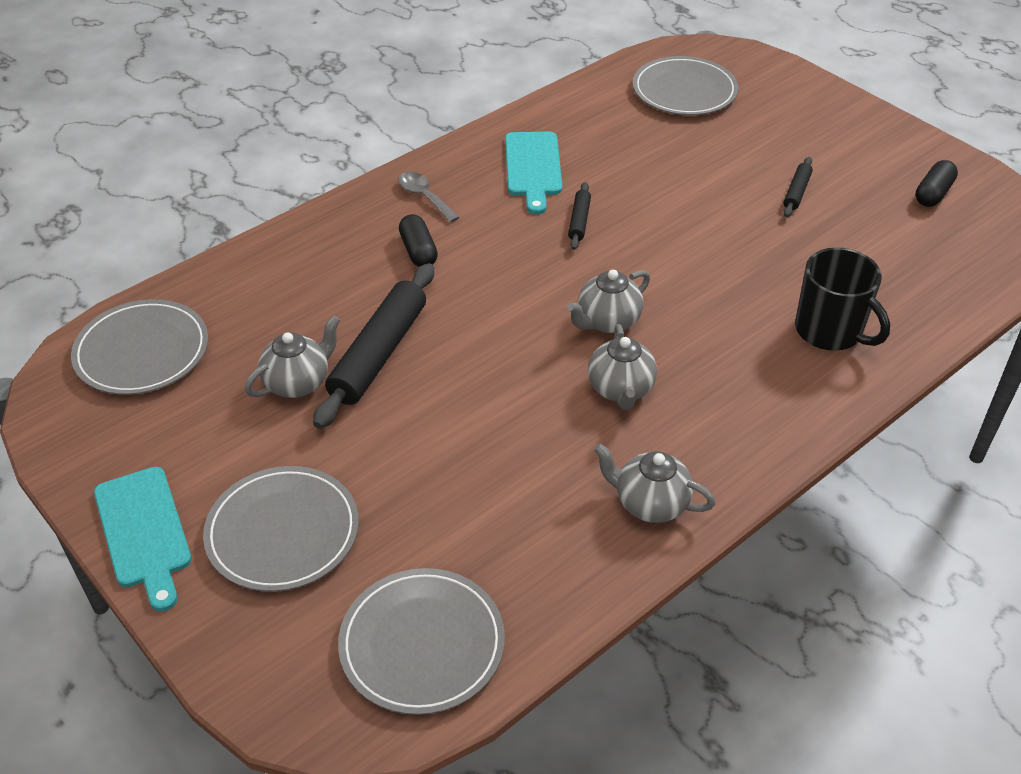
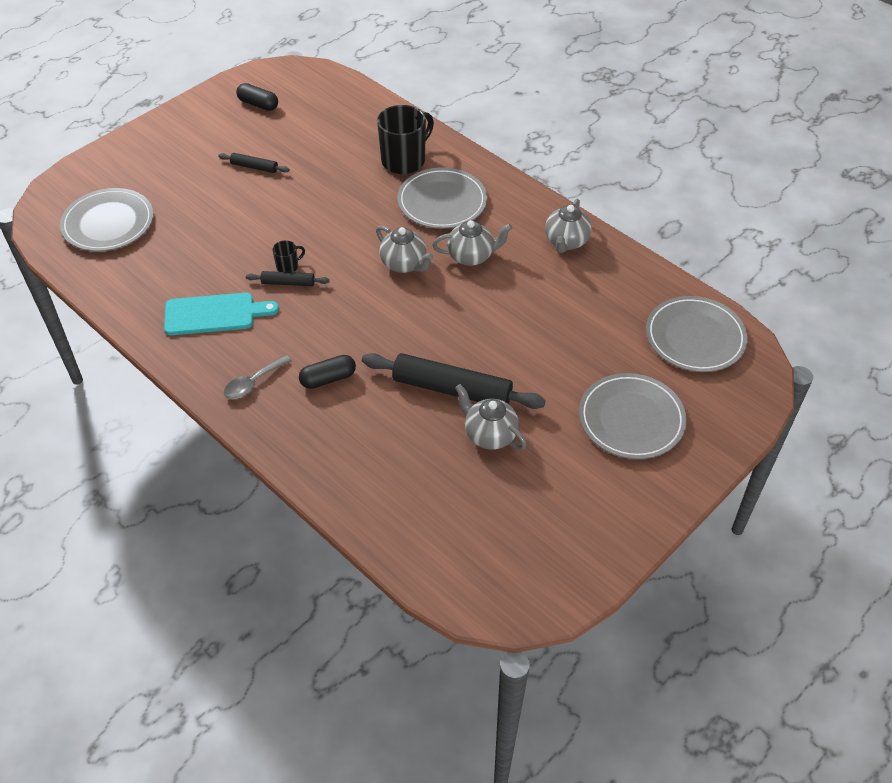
camera: 95 degrees left, 5 degrees up
(142, 351) = (468, 551): grey plate -> grey plate (442, 202)
(144, 532) = (651, 500): turquoise cutting board -> none
(608, 221) = (288, 266): none -> black mug

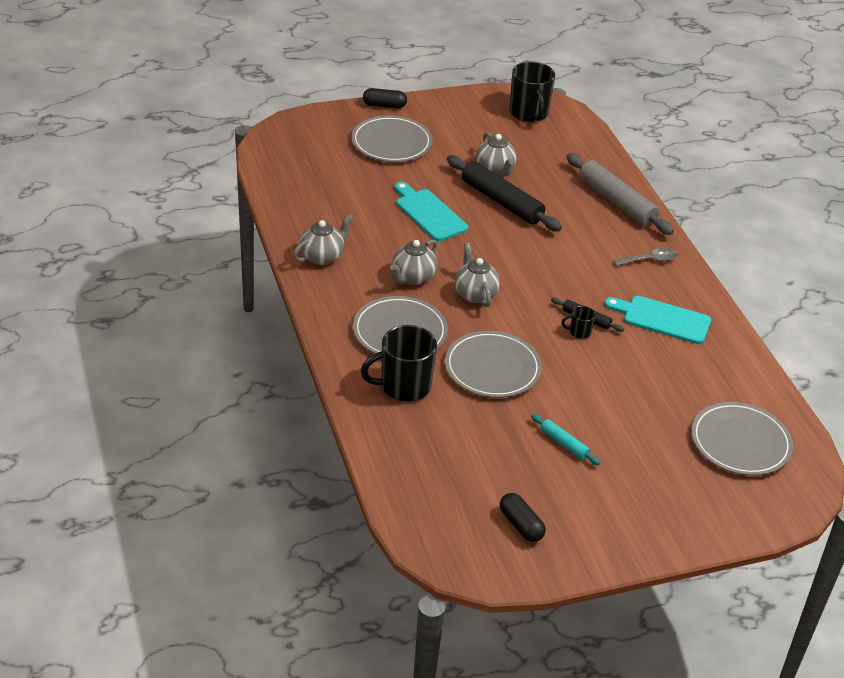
camera: 155 degrees left, 10 degrees down
(254, 167) = (564, 443): black rolling pin -> turquoise rolling pin
(325, 453) = (616, 202): none -> grey rolling pin
(328, 379) = (590, 241): black capsule -> black capsule (384, 105)
(471, 256) = (412, 277): grey teapot -> grey teapot turned 75 degrees counterclockwise
(513, 336) = (429, 213): none -> turquoise cutting board
(515, 565) = (529, 113): none -> black mug
(695, 337) = (296, 163): grey plate -> grey plate (492, 368)

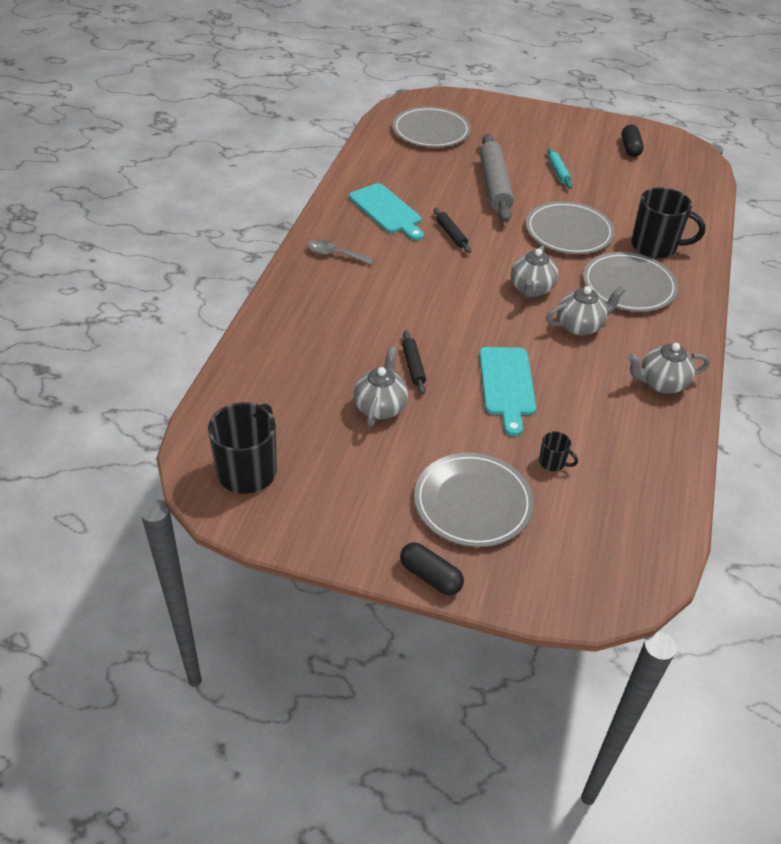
camera: 145 degrees left, 5 degrees up
(501, 201) = (413, 366): black rolling pin -> black rolling pin, size x0.48
(579, 332) = (468, 228): black mug -> black mug (552, 462)
(616, 202) = (293, 316): grey rolling pin -> grey rolling pin (495, 185)

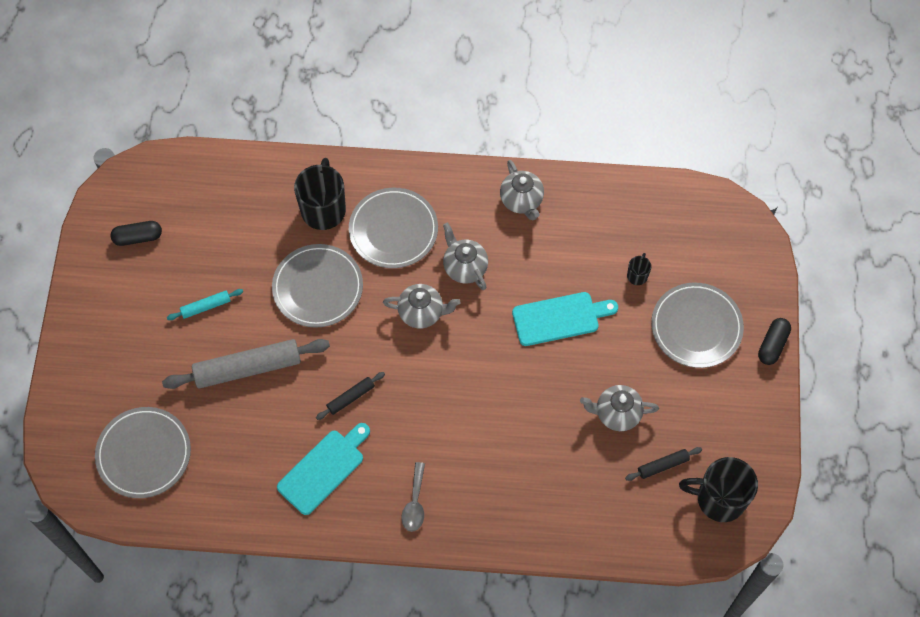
camera: 100 degrees left, 20 degrees up
(413, 366) = (559, 397): black rolling pin -> black rolling pin (663, 465)

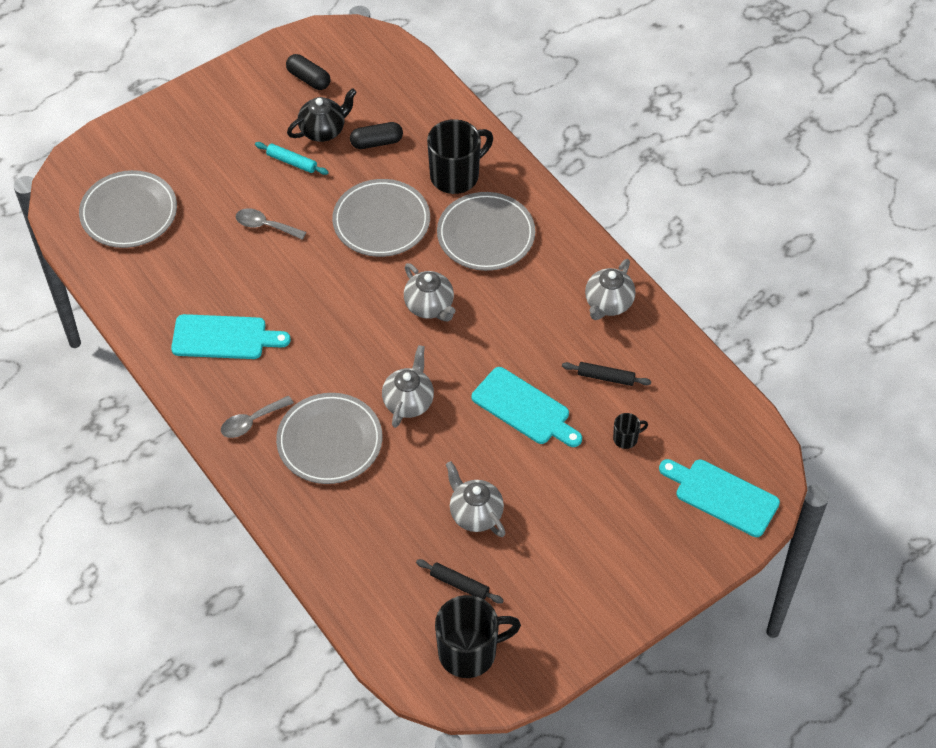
camera: 50 degrees right, 10 degrees down
(197, 264) = (323, 130): none -> black teapot
(248, 368) = (265, 226): grey rolling pin -> grey spoon
(351, 398) = (305, 312): black rolling pin -> black rolling pin (606, 377)
(464, 267) = (502, 307): grey teapot -> grey teapot (408, 402)
(696, 327) = (622, 519): grey plate -> grey plate (329, 441)
(719, 498) = (469, 652): black mug -> black mug turned 105 degrees clockwise
(729, 254) = (722, 496): none -> turquoise cutting board
(772, 345) = (666, 593): black capsule -> black capsule (376, 142)

